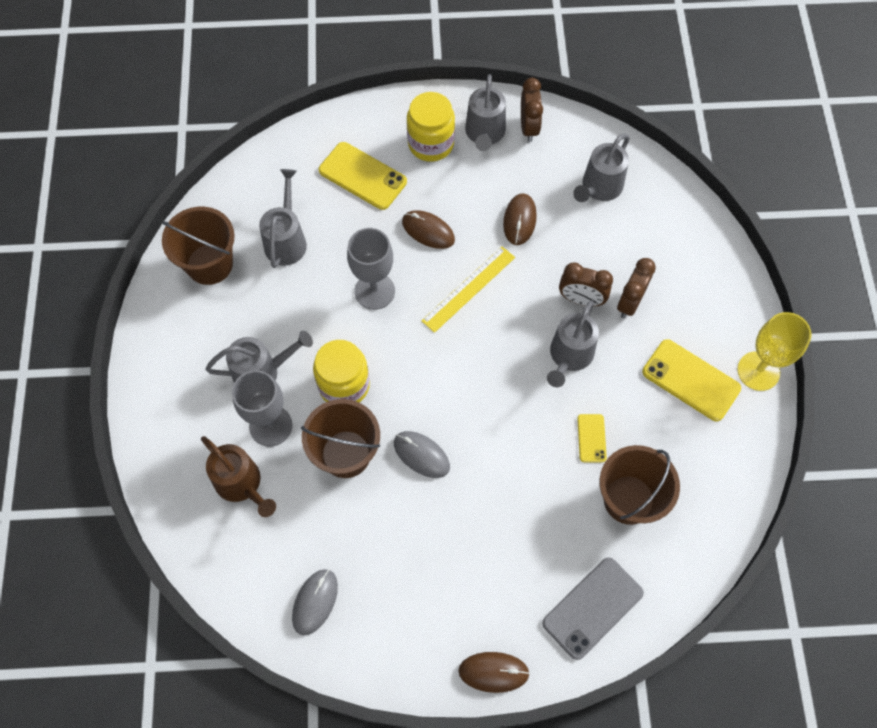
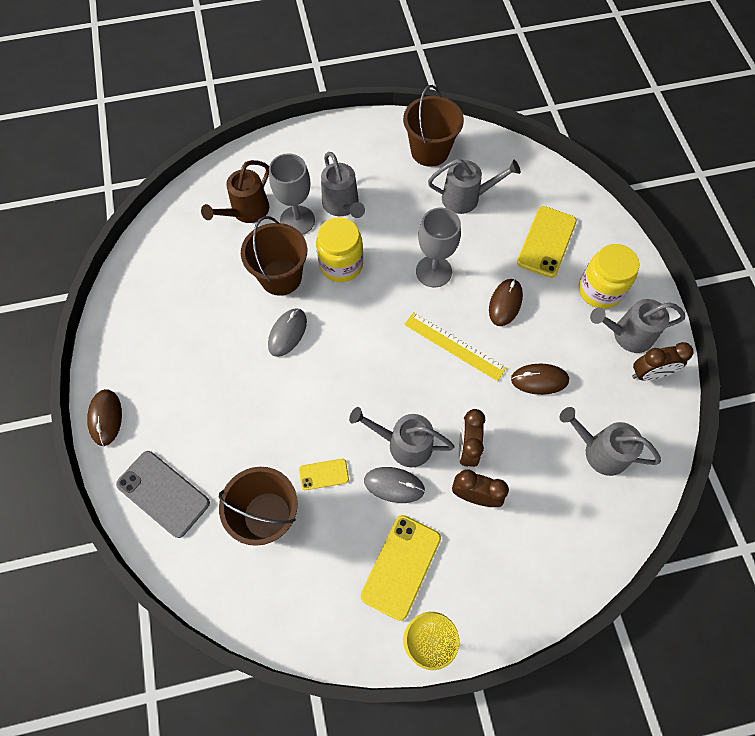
camera: 80 degrees right, 0 degrees up
(315, 602) = (157, 278): grey mouse -> grey mouse (394, 485)

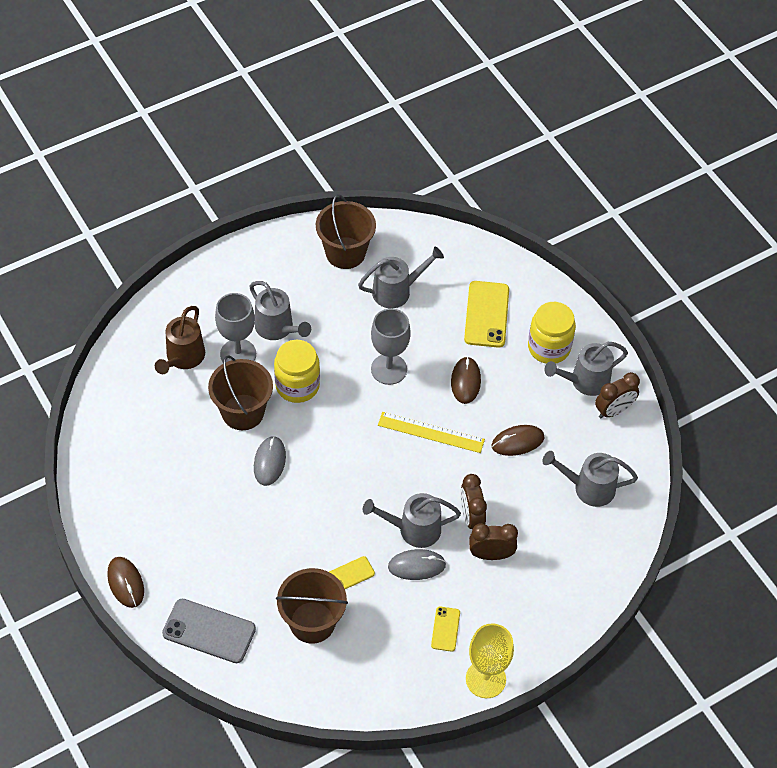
camera: 20 degrees left, 10 degrees down
(401, 566) = (445, 629): yellow phone -> yellow phone, size x0.53

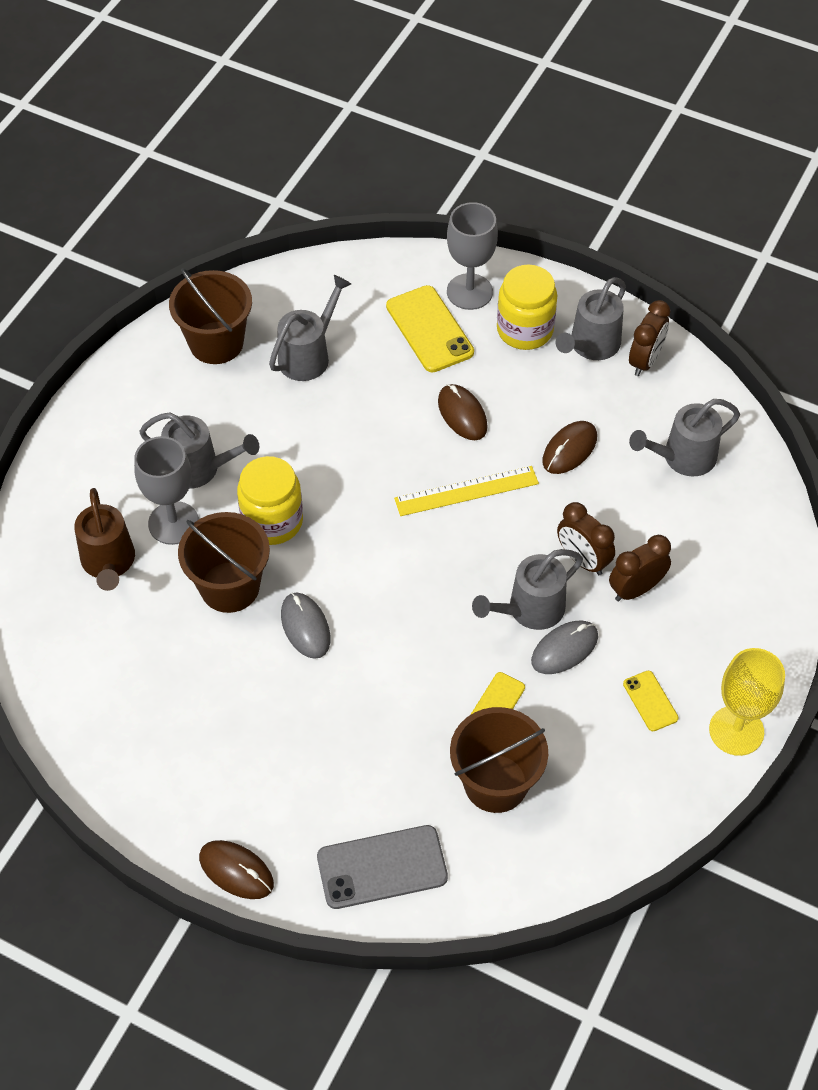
camera: 30 degrees left, 0 degrees up
(389, 369) = (365, 446): grey goblet -> grey goblet (469, 292)

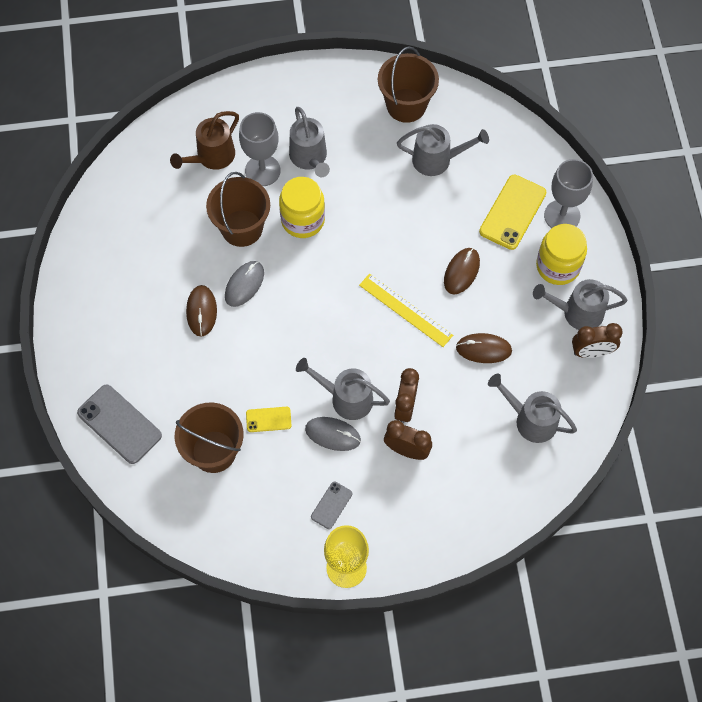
camera: 55 degrees right, 10 degrees up
(236, 871) = (67, 351): brown mouse -> brown mouse (201, 311)
(650, 701) = (331, 505): yellow phone -> grey phone

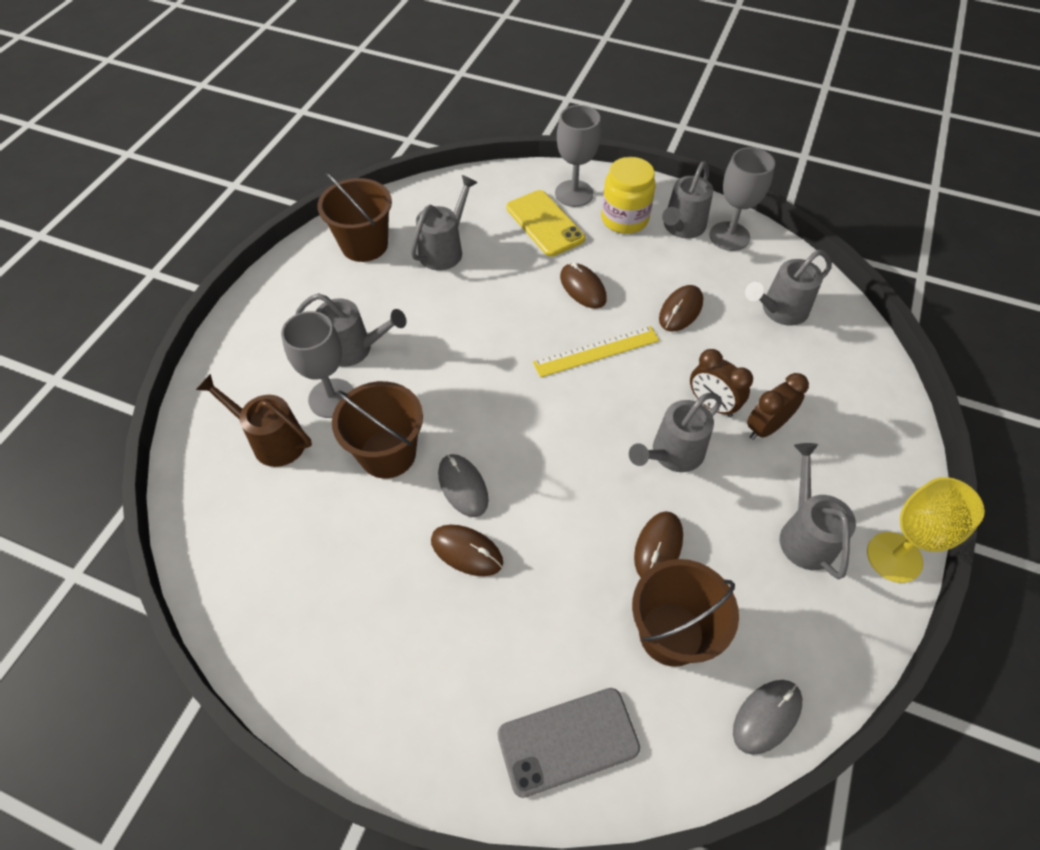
camera: 60 degrees left, 10 degrees down
(211, 157) = (271, 440): brown watering can -> brown watering can turned 135 degrees clockwise
(268, 419) = (658, 547): yellow phone -> brown mouse
(303, 220) = (424, 390): yellow jar -> none
(331, 505) = (804, 534): grey phone -> grey watering can
(333, 434) = (712, 489): grey mouse -> grey mouse (766, 716)
(591, 352) = (729, 236): brown clock -> grey goblet

